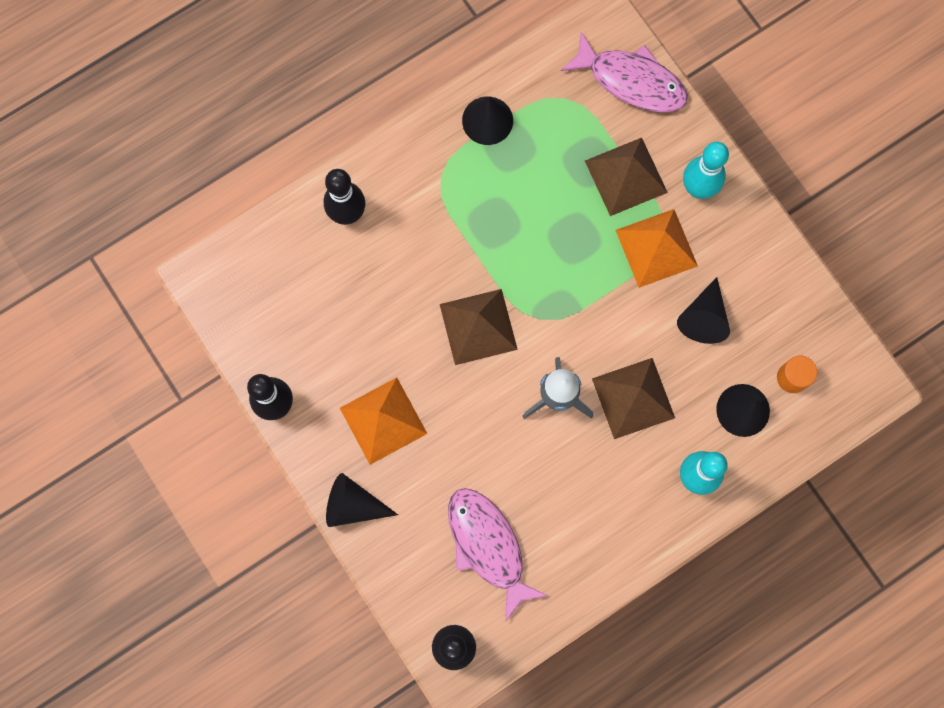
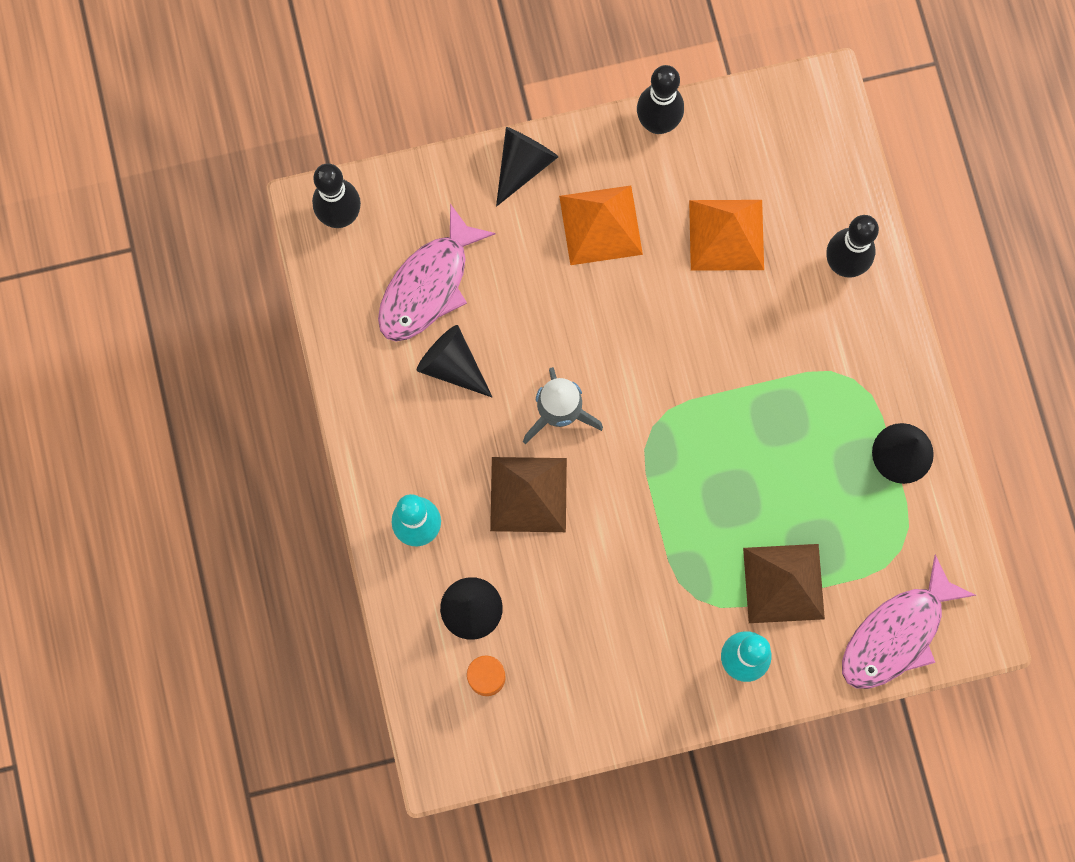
camera: 110 degrees right, 0 degrees up
(478, 327) = (667, 358): brown pyramid -> none
(488, 546) = (428, 285): pink fish -> pink fish turned 135 degrees clockwise
(656, 247) = (688, 585): orange pyramid -> orange pyramid (726, 235)
(703, 318) = (589, 606): black cone -> black cone (452, 365)

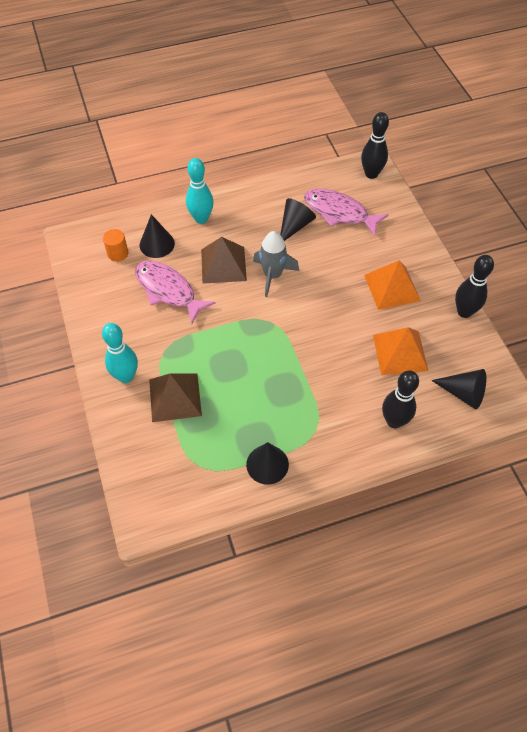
camera: 85 degrees right, 20 degrees down
(523, 165) = (420, 248): black cone -> black cone (463, 393)
(897, 634) = (142, 466): pink fish -> pink fish (168, 290)

